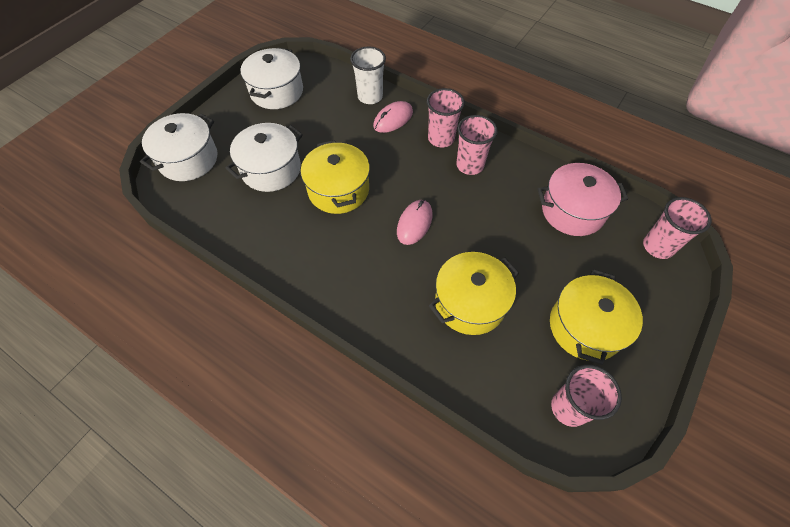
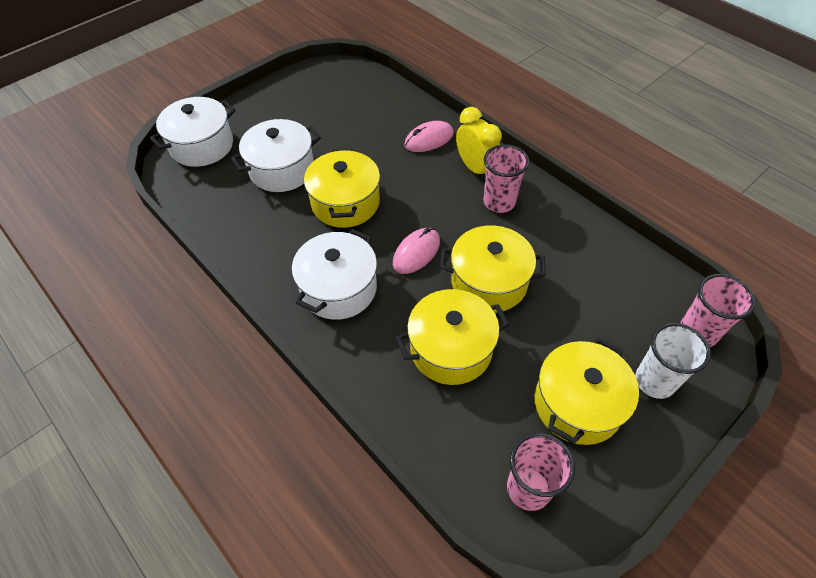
camera: 15 degrees right, 5 degrees down
(276, 91) = (313, 92): white pot -> white pot (338, 289)
(370, 97) = (411, 112): white cup -> white cup (654, 381)
(441, 139) = (475, 168): pink cup -> yellow clock
(483, 237) = (489, 282): none -> yellow pot
(572, 211) = (604, 273): pink pot -> none

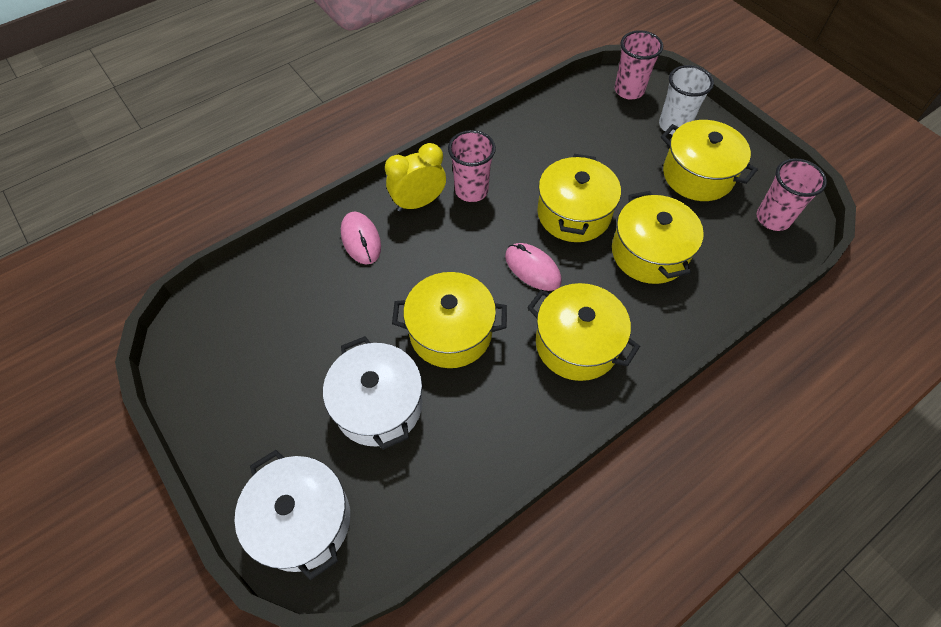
camera: 85 degrees left, 5 degrees up
(338, 289) = (577, 344): white pot -> yellow pot

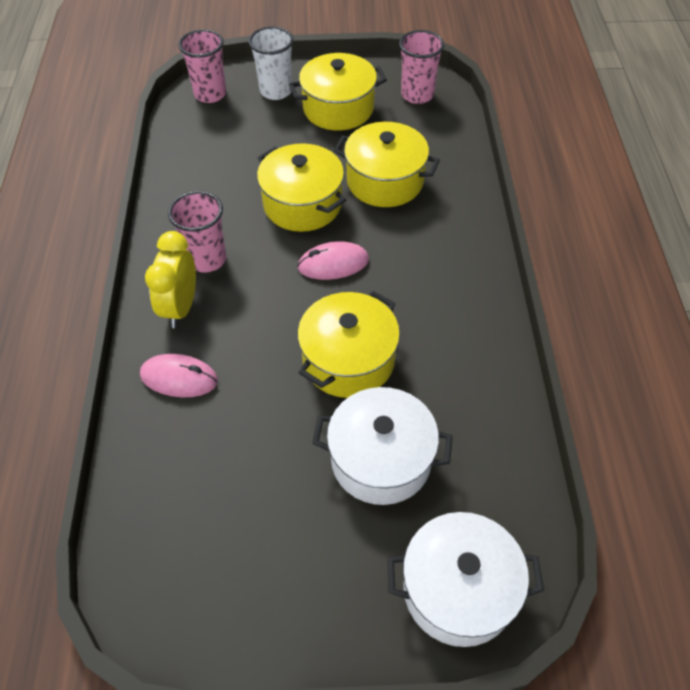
camera: 55 degrees left, 5 degrees down
(577, 344) = (432, 277): yellow pot -> none

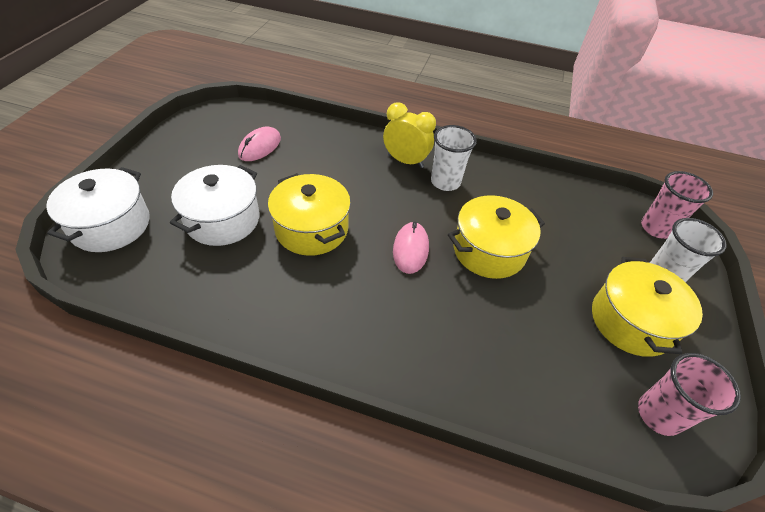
camera: 105 degrees right, 5 degrees down
(179, 378) = (348, 149): pink mouse -> pink mouse (260, 147)
(207, 259) = (445, 182): pink cup -> white cup
(385, 181) = (505, 322): yellow pot -> none

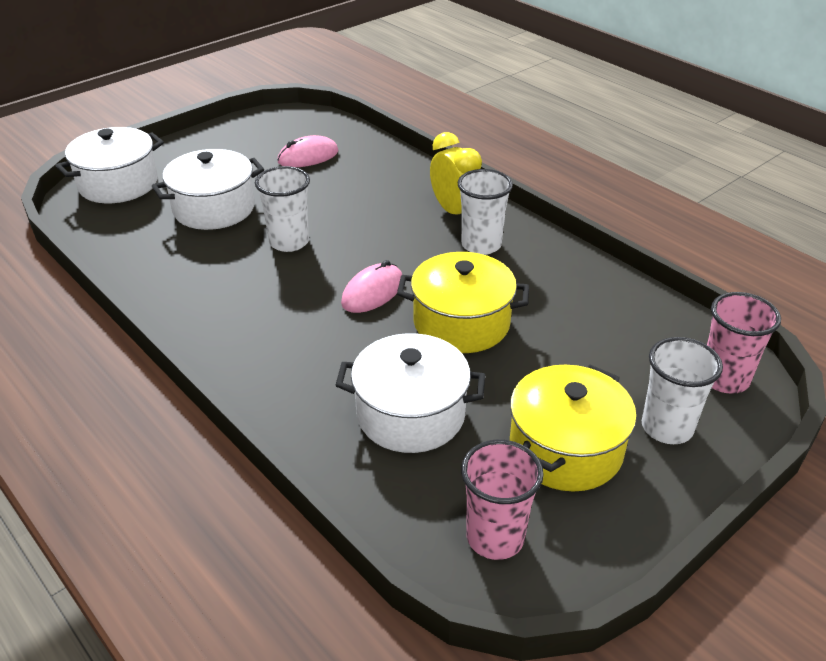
camera: 35 degrees right, 10 degrees down
(311, 229) = (289, 242): yellow pot -> white cup
(525, 342) = (411, 414): none -> white pot

